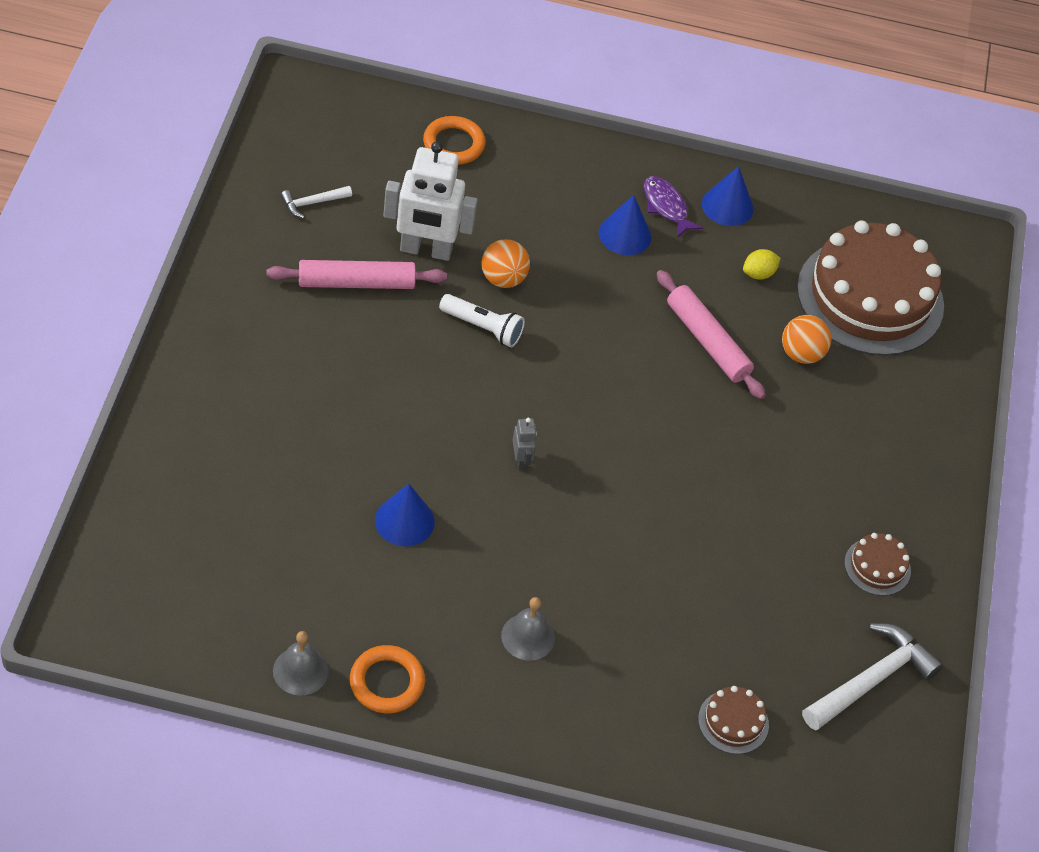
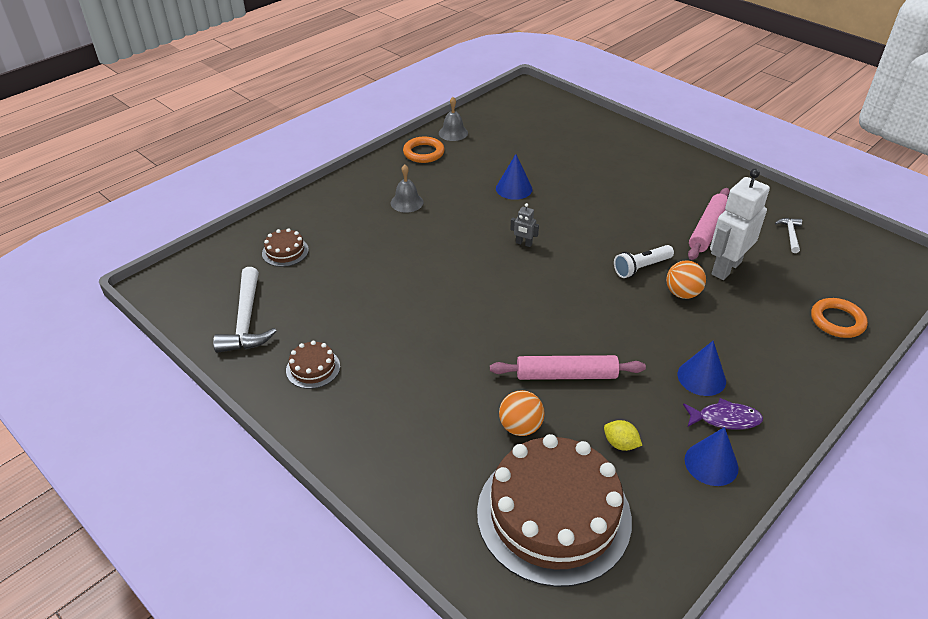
camera: 130 degrees right, 10 degrees down
(758, 274) = (620, 444): yellow lemon -> yellow lemon turned 60 degrees counterclockwise

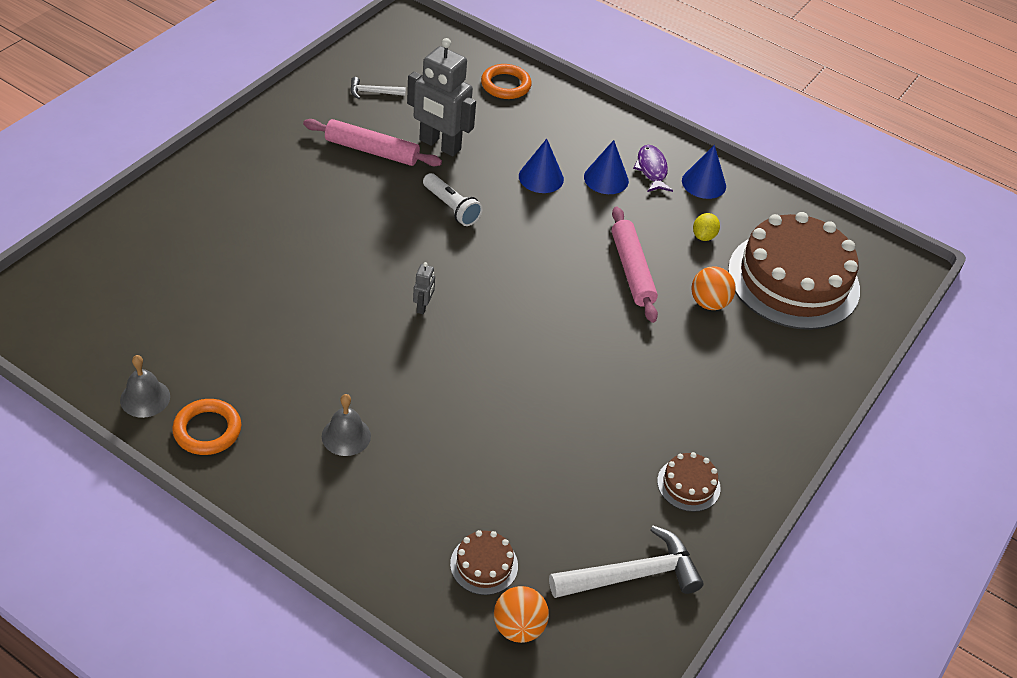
camera: 105 degrees left, 5 degrees up
(514, 188) = (301, 319): blue cone -> blue cone (541, 177)
(682, 293) = (488, 180): orange ball -> orange ball (518, 627)
(725, 268) = (439, 145): white robot -> grey robot

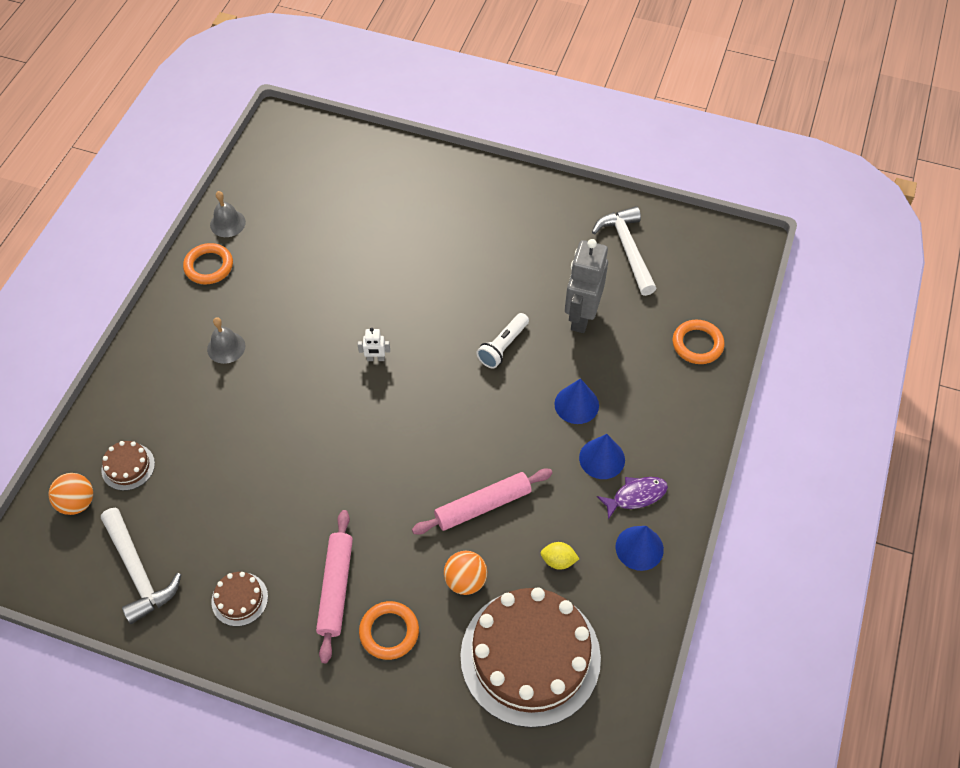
camera: 80 degrees right, 10 degrees up
(372, 150) = (548, 271): pink rolling pin -> pink rolling pin (336, 588)
(373, 92) = (627, 249): white hammer -> white hammer, size x1.95
(423, 306) = (375, 359): grey robot -> white robot
(750, 371) = (389, 632): none -> orange ring

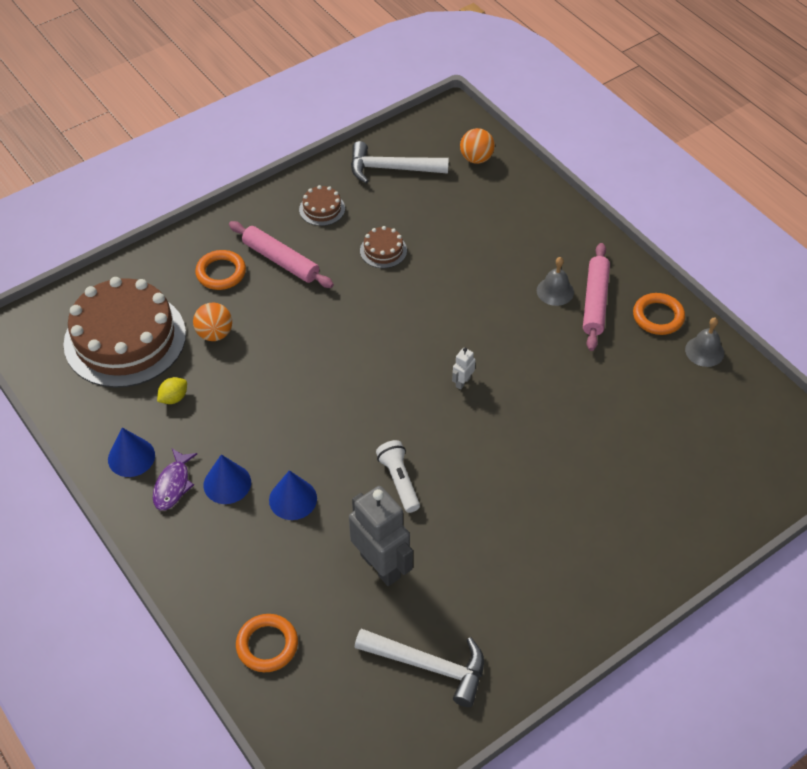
camera: 125 degrees right, 5 degrees down
(128, 466) = (484, 194): brown cake -> brown cake (383, 250)
(483, 506) = (262, 378): pink rolling pin -> pink rolling pin (595, 302)

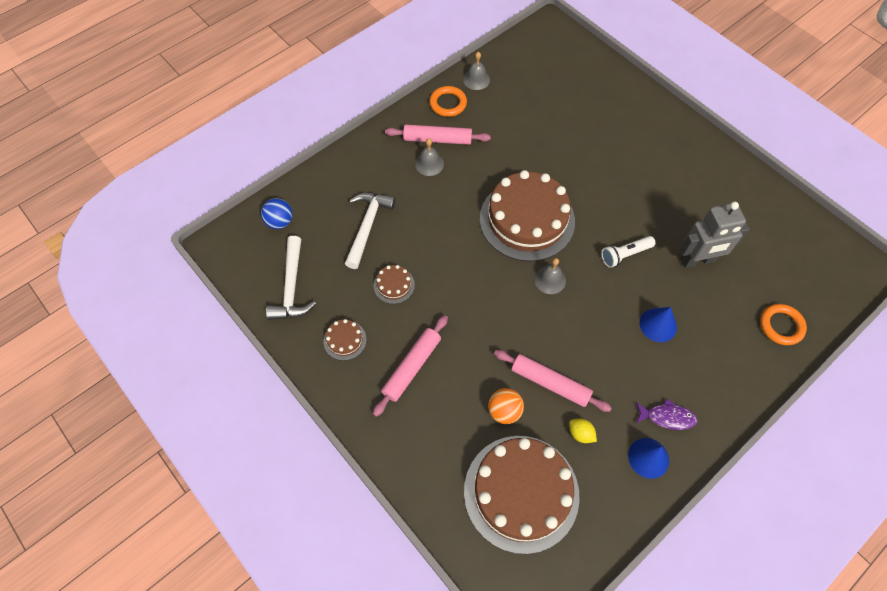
camera: 95 degrees left, 10 degrees up
(221, 273) = (431, 418): orange ring -> none
(227, 483) = (656, 375): blue cone -> none
(238, 378) = (550, 383): none -> pink rolling pin
(372, 395) = (550, 280): none -> grey bell
(381, 566) = (698, 260): grey robot -> grey robot turned 150 degrees counterclockwise
(429, 666) = (762, 226): white hammer -> white hammer (367, 226)
(462, 382) = (527, 220): white robot -> brown cake
(476, 158) = (280, 222): orange ball -> blue ball

